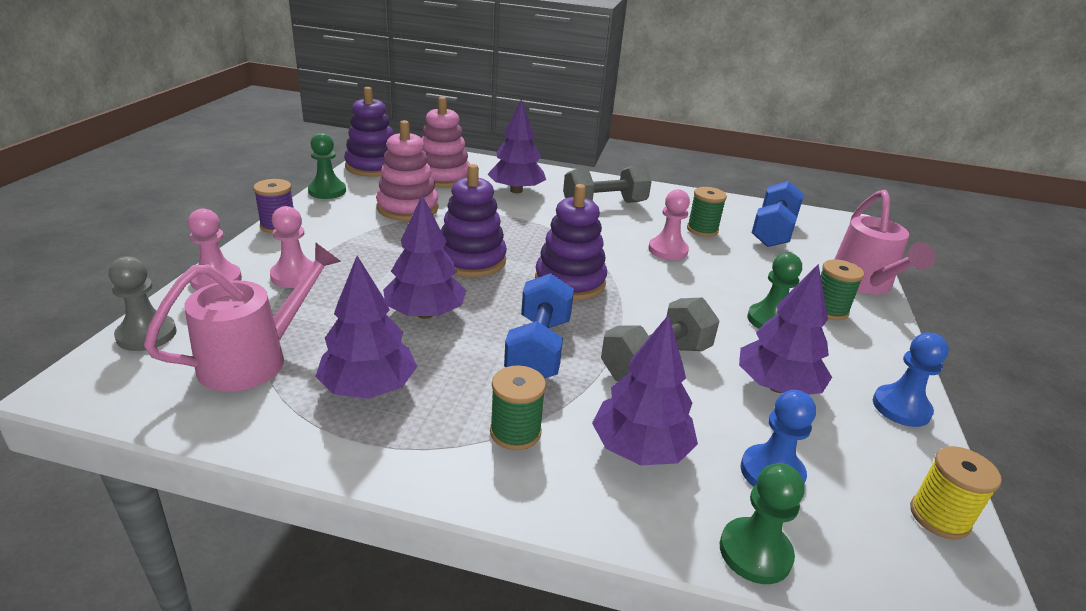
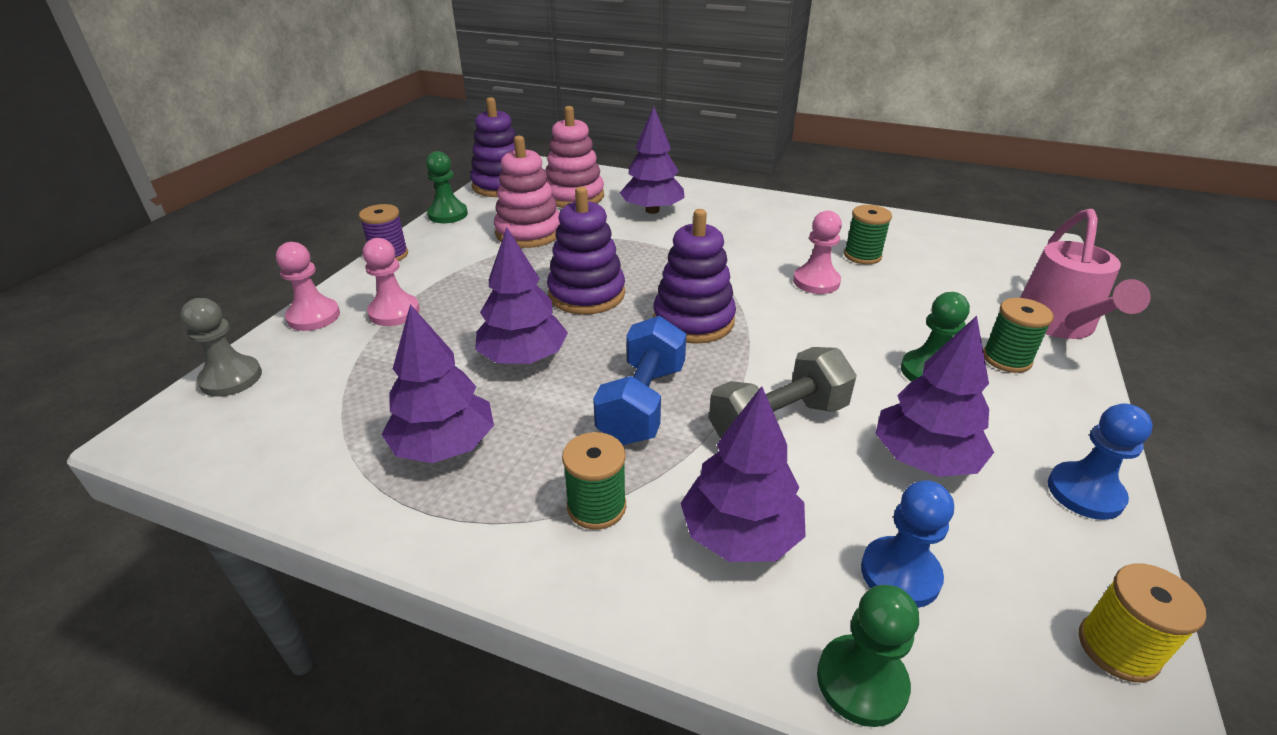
camera: 10 degrees right, 5 degrees up
(255, 358) = (333, 408): pink watering can -> none
(604, 204) = (750, 226): grey dumbbell -> none
(773, 231) = (950, 257): blue dumbbell -> none

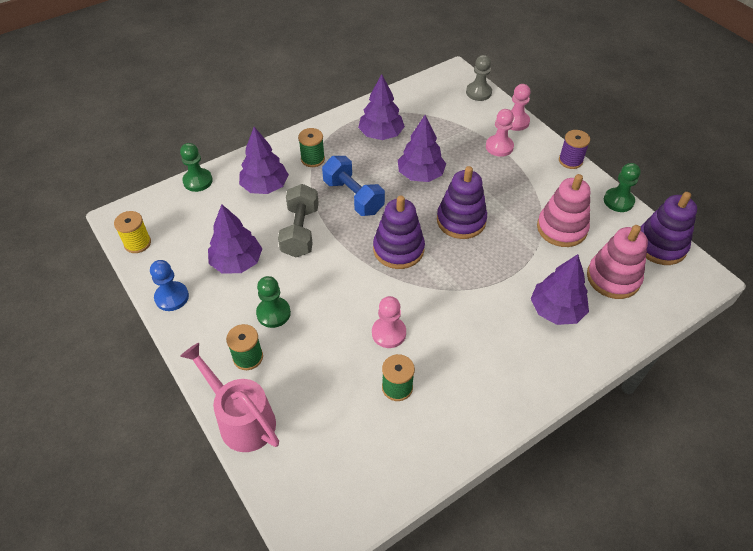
camera: 125 degrees right, 15 degrees up
(900, 574) = (210, 214): blue pawn -> none

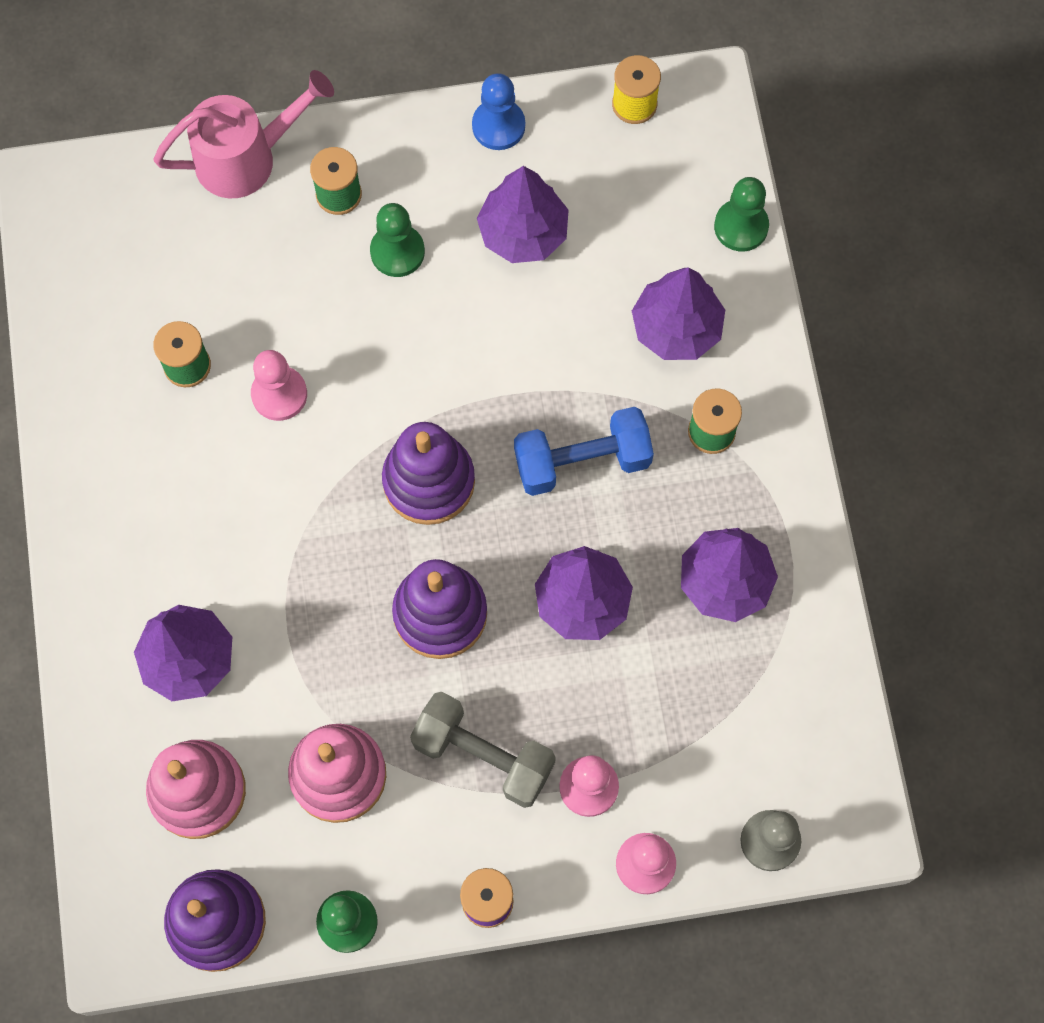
camera: 115 degrees right, 20 degrees up
(300, 231) = (542, 347): grey dumbbell -> grey dumbbell (483, 755)

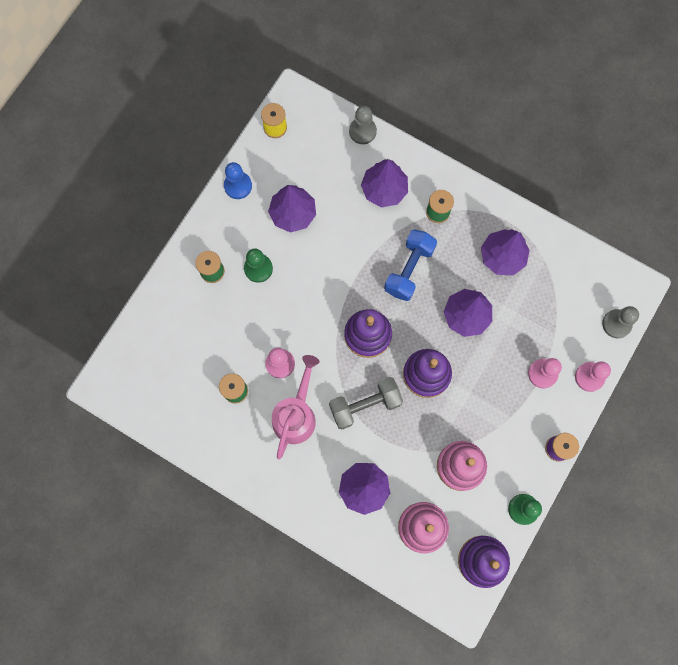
camera: 50 degrees left, 5 degrees up
(247, 157) = (163, 294): pink watering can -> pink watering can (296, 414)
(483, 755) = (498, 403): grey dumbbell -> grey dumbbell (365, 405)
(741, 226) = (362, 131): green pawn -> grey pawn

